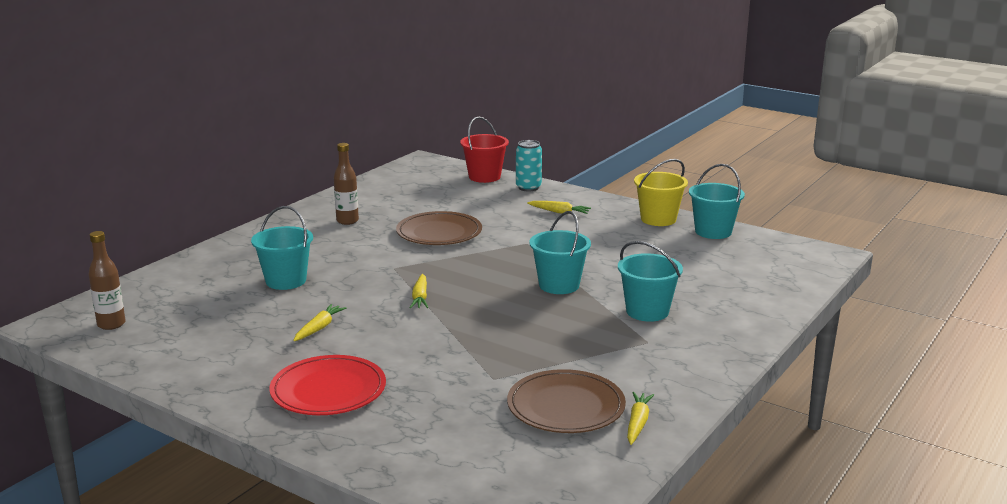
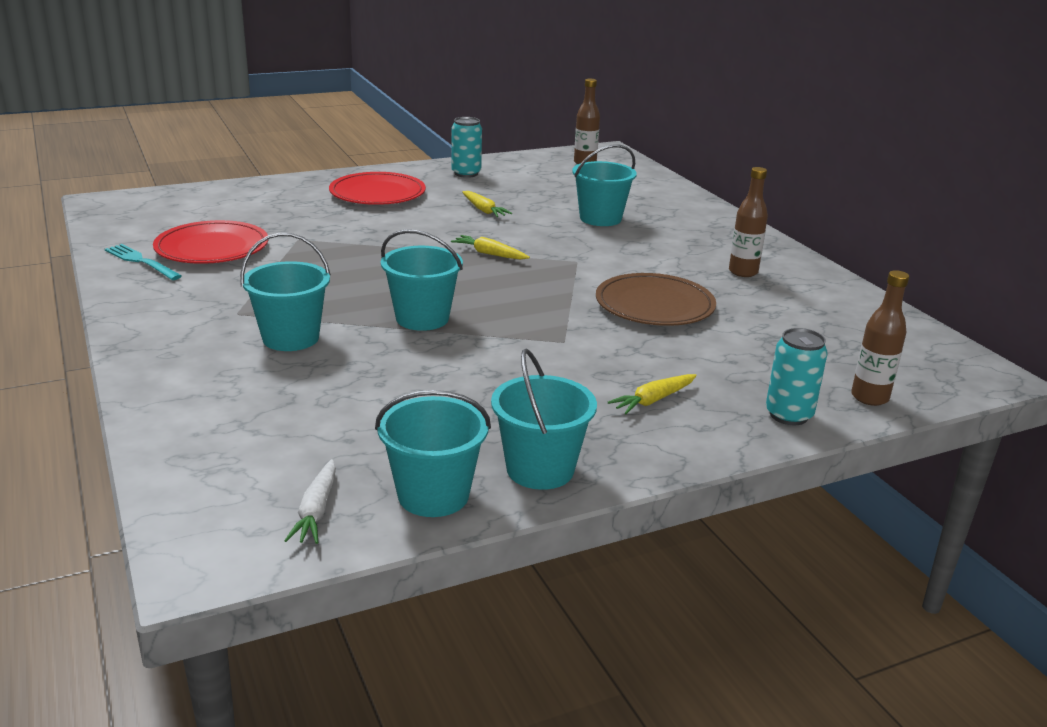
camera: 120 degrees right, 5 degrees up
(210, 369) = (466, 173): none -> turquoise can
(484, 177) = (869, 397): red bucket -> brown bottle
(566, 406) = (212, 248): brown plate -> red plate
(637, 423) = (140, 261): yellow carrot -> turquoise fork
(658, 219) = (540, 469): yellow bucket -> turquoise bucket
(764, 248) = (316, 511): none -> white carrot

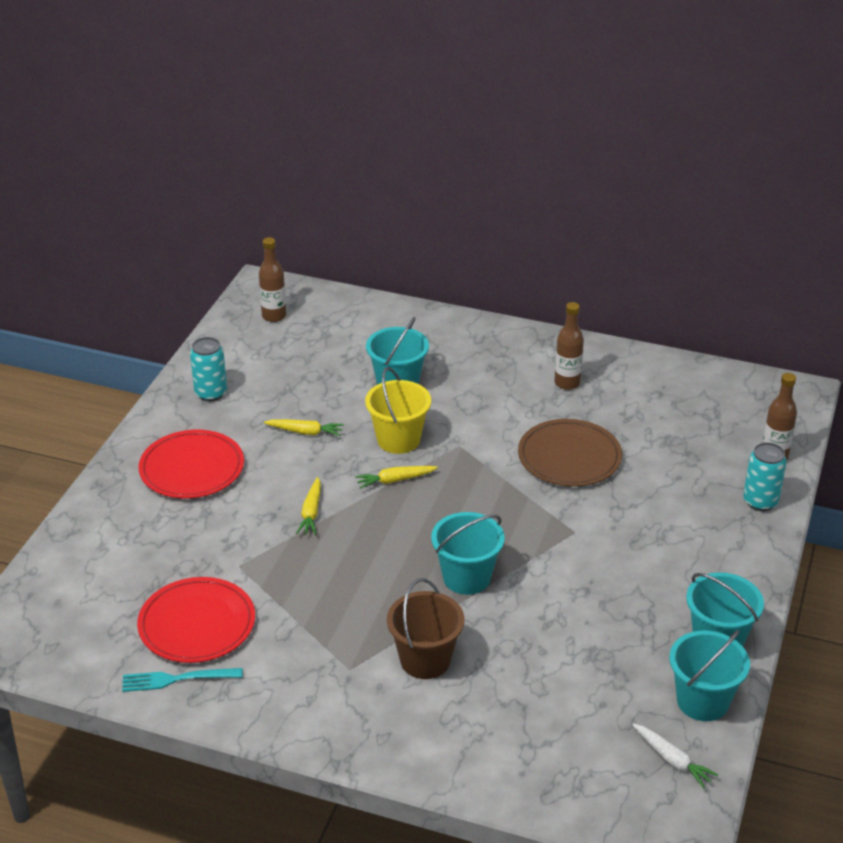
camera: 45 degrees left, 10 degrees up
(291, 338) = (425, 660): turquoise bucket -> brown bucket
(538, 239) = (398, 439): none -> yellow bucket
(653, 400) = (689, 543): yellow carrot -> yellow carrot (311, 512)

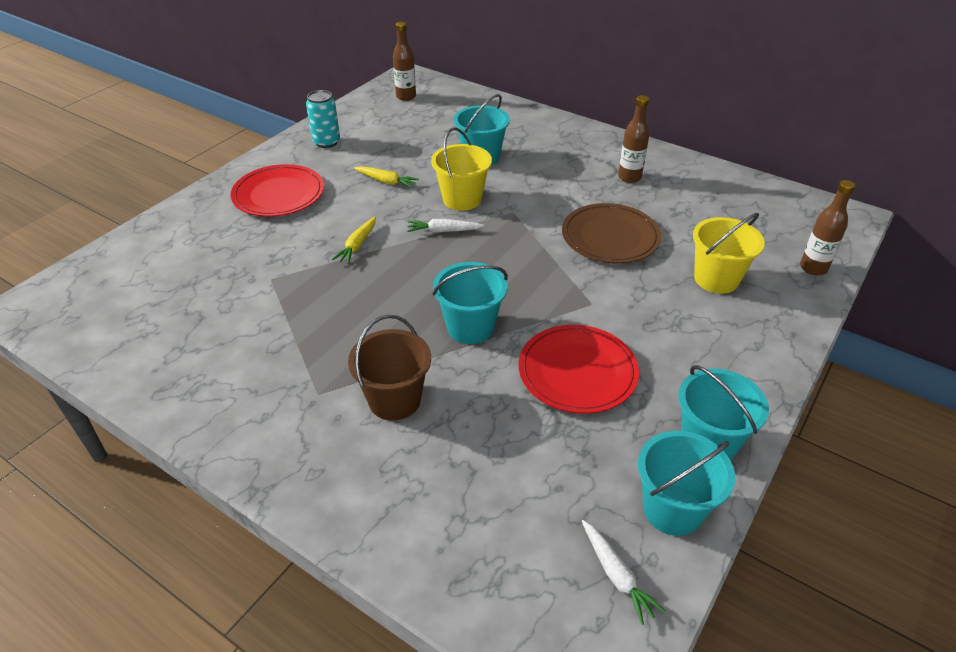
camera: 15 degrees right, 5 degrees up
(176, 679) = (155, 370): turquoise fork -> none
(197, 624) = (205, 323): red plate -> red plate (577, 372)
(395, 480) = (443, 231): yellow carrot -> white carrot
(686, 484) = (716, 279): none -> yellow bucket
(760, 501) = (789, 308): turquoise can -> none

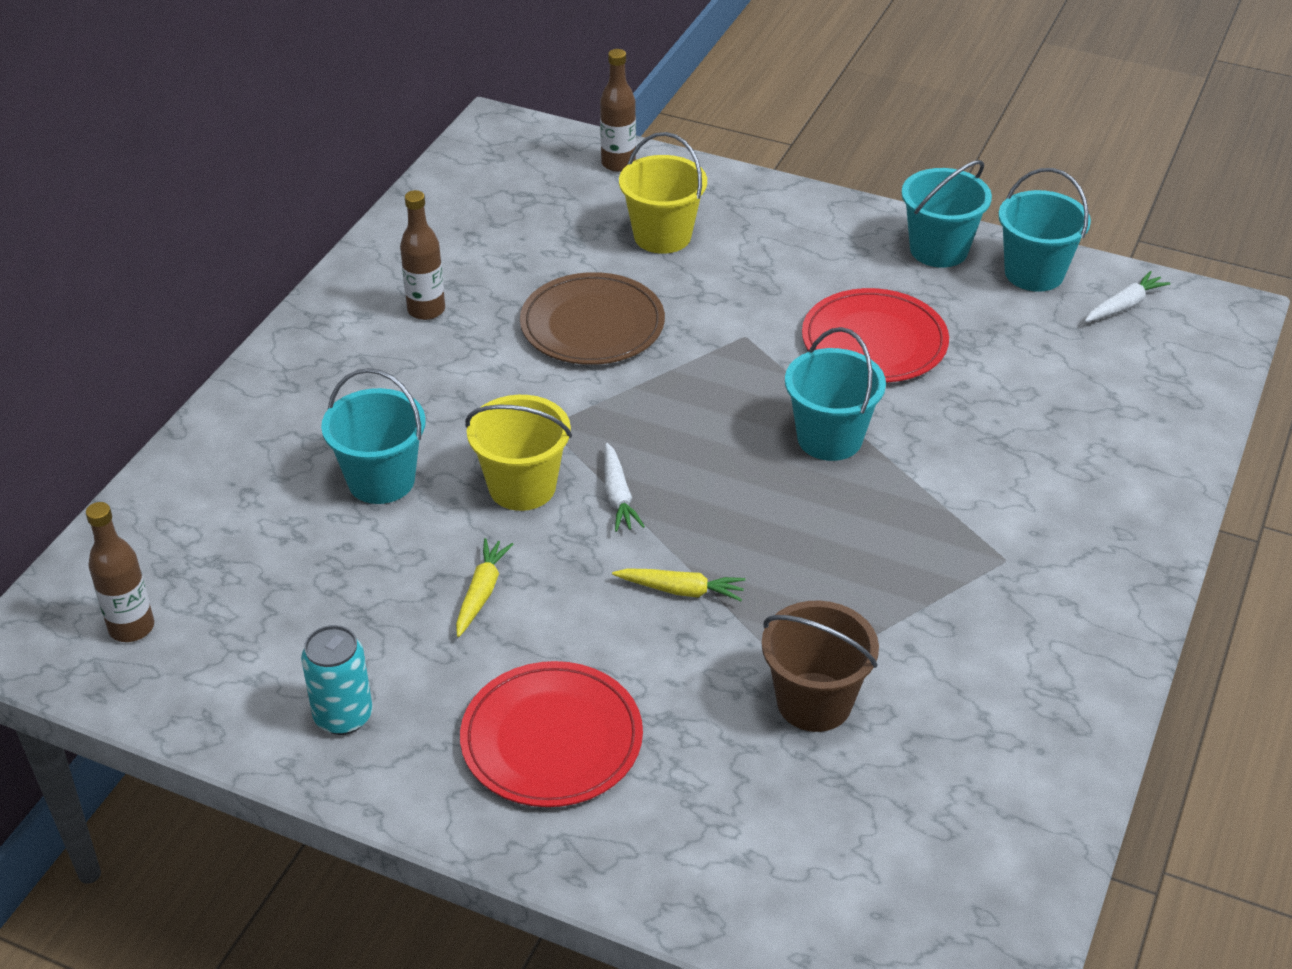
camera: 100 degrees left, 0 degrees up
(394, 400) = (985, 487): brown bucket -> brown bucket (814, 702)

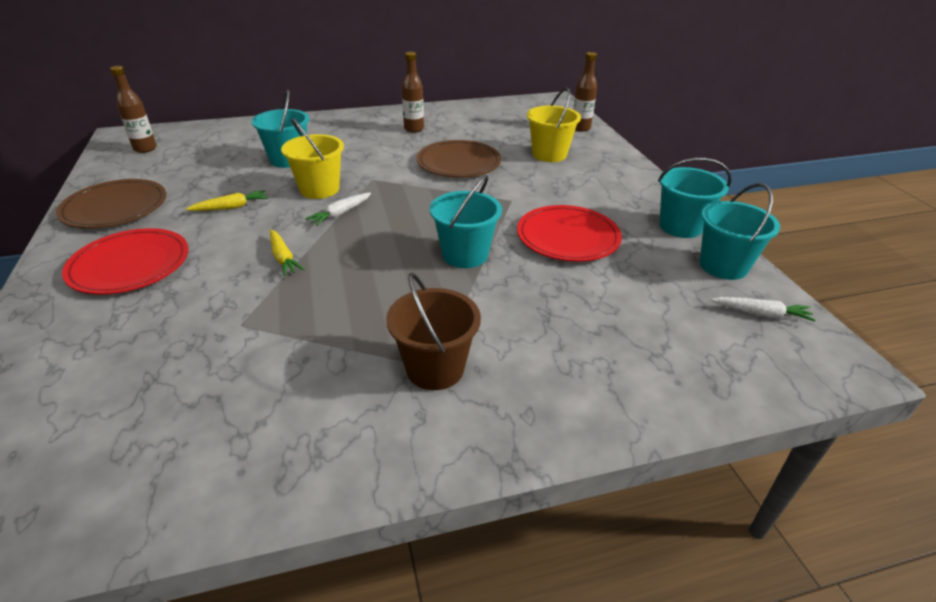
camera: 50 degrees right, 5 degrees down
(343, 716) = (115, 208): turquoise can -> brown plate
(814, 702) = (220, 340): brown bucket -> brown bucket (435, 368)

